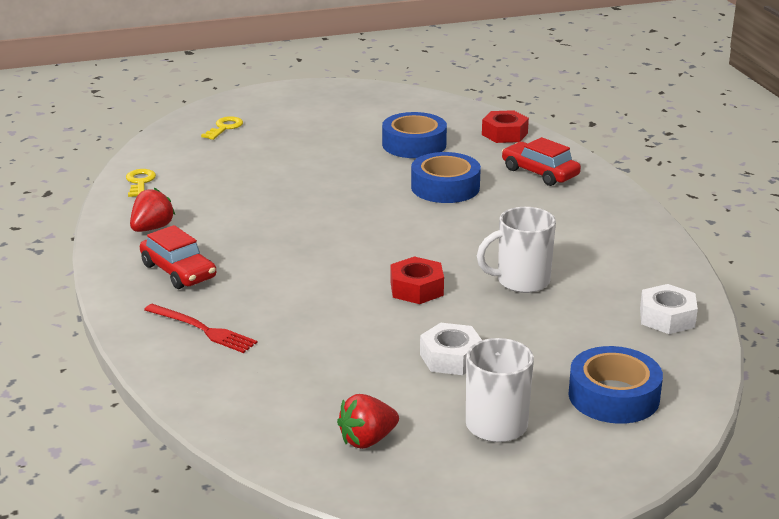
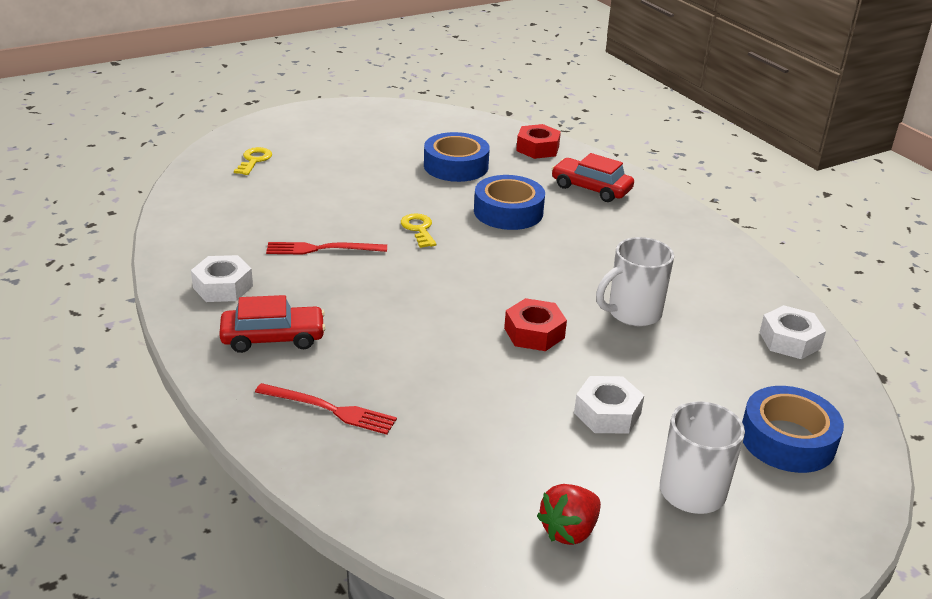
camera: 15 degrees left, 5 degrees up
(140, 182) = (187, 231): yellow key -> yellow key (419, 229)
(152, 228) = (223, 287): red strawberry -> white nut
(178, 271) = (273, 338): red car -> red car turned 45 degrees counterclockwise
(253, 205) = (322, 249): none -> red fork

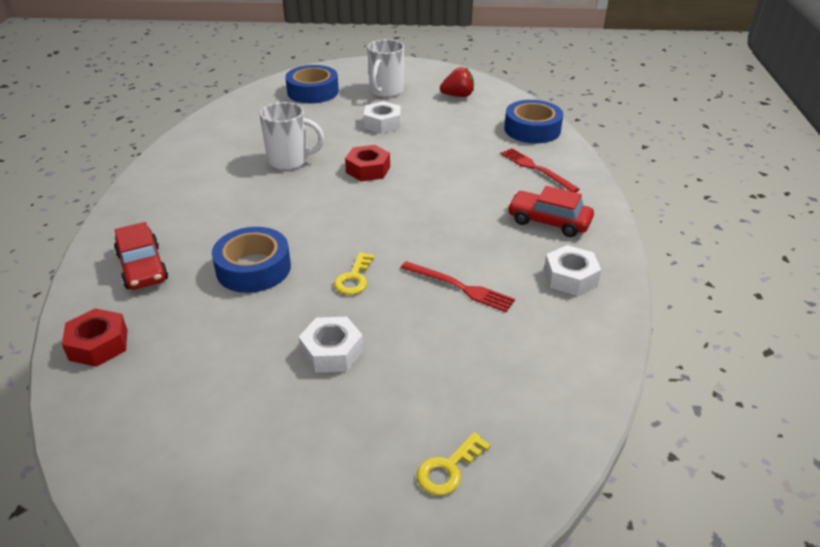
camera: 145 degrees left, 5 degrees up
(456, 166) = (221, 351): blue tape -> blue tape (532, 129)
(789, 340) = (228, 121): white nut -> white nut (332, 352)

